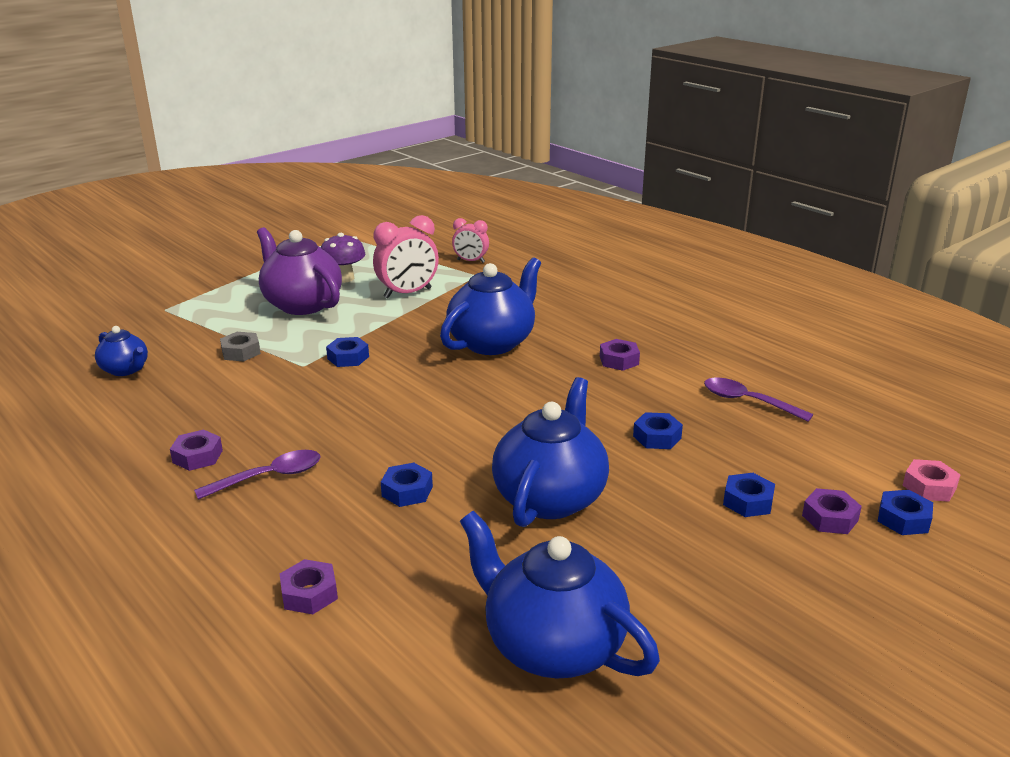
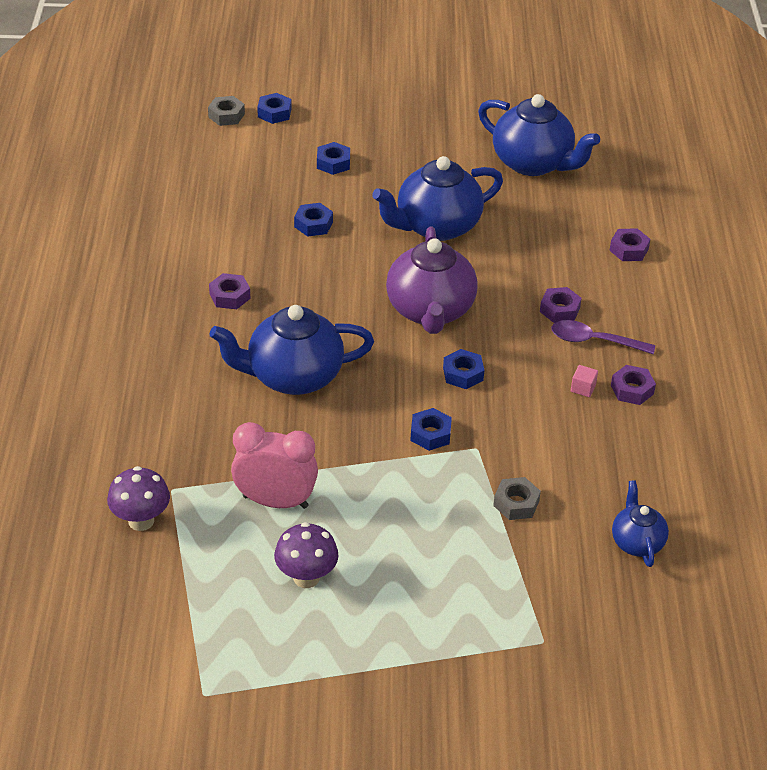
camera: 140 degrees left, 15 degrees up
(248, 436) = (583, 388): none -> pink cube
(302, 304) = (396, 552): purple teapot -> purple teapot (430, 311)
(407, 491) = (515, 279): blue nut -> blue nut (463, 374)
(471, 261) = (141, 521): pink clock -> purple mushroom
(552, 645) = (533, 163): blue teapot -> blue teapot turned 45 degrees counterclockwise
(748, 401) = (211, 212): purple spoon -> none
(830, 518) = (308, 133): purple nut -> purple nut (559, 310)
(929, 487) = (226, 115): pink nut -> grey nut

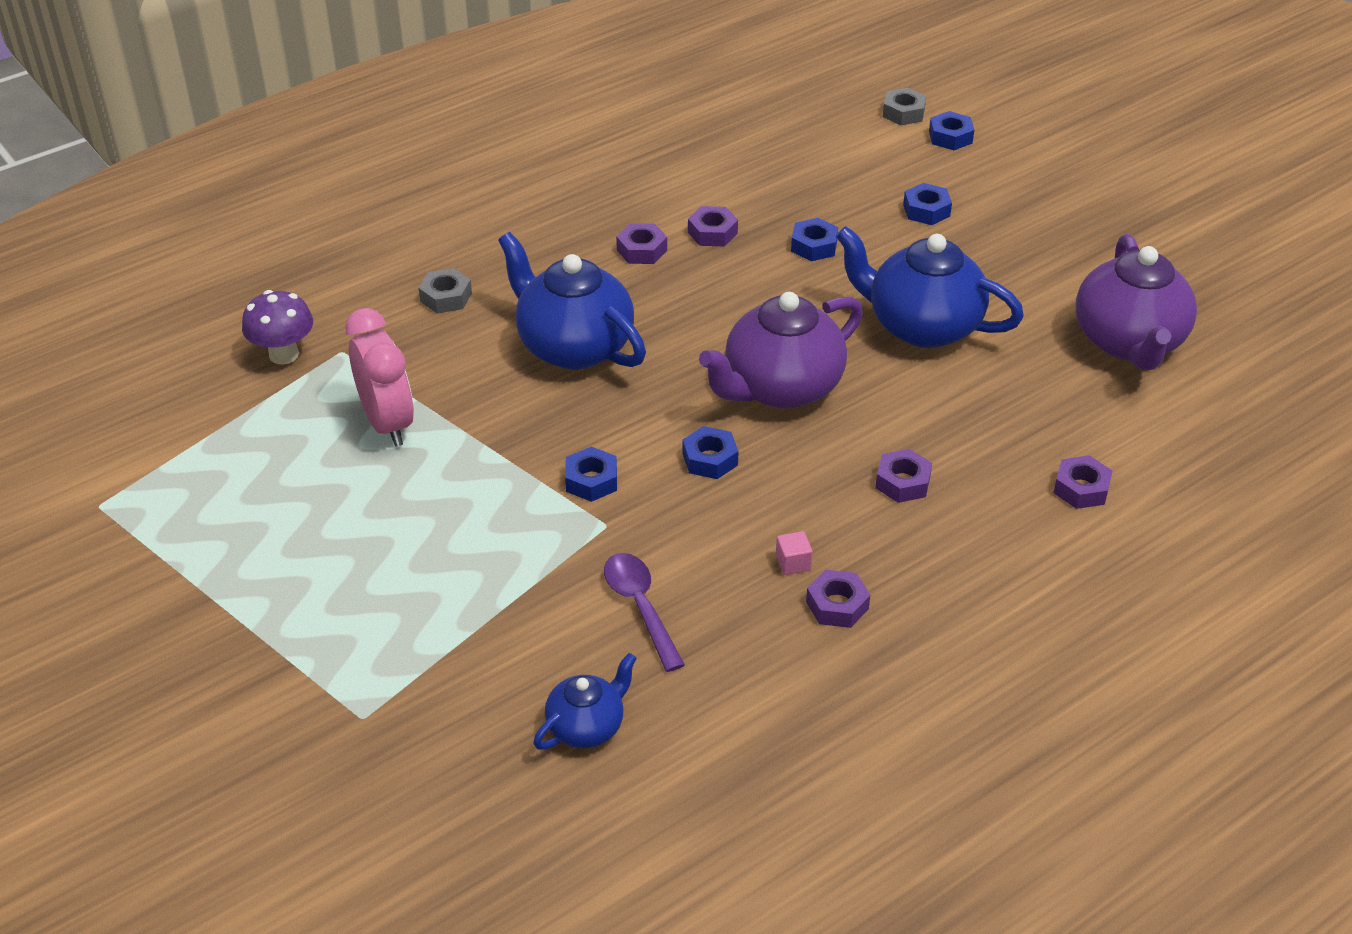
camera: 55 degrees right, 0 degrees up
(249, 257) = (712, 233): none -> purple nut
(306, 577) = (303, 495): purple mushroom -> none
(516, 503) = (552, 596): grey nut -> grey nut (446, 297)
(533, 163) = (1128, 342): blue teapot -> purple teapot
(594, 341) = (883, 535): purple spoon -> purple spoon (640, 607)

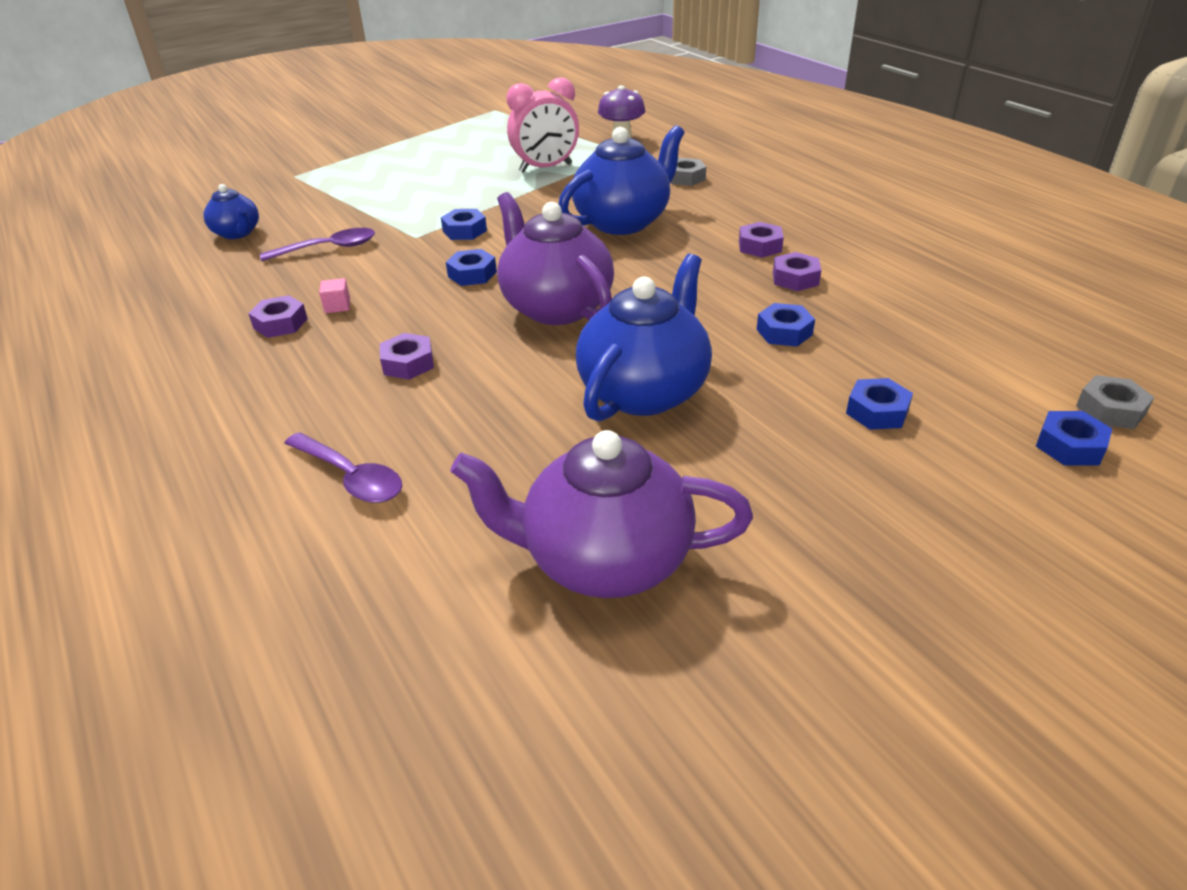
camera: 95 degrees right, 5 degrees down
(1081, 489) = (351, 477): purple nut -> purple spoon

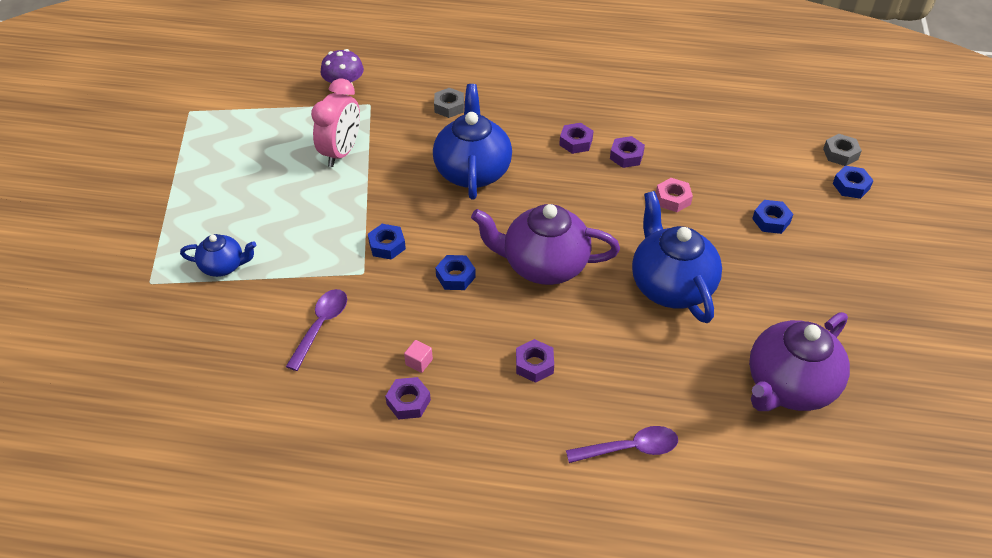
camera: 50 degrees left, 10 degrees up
(237, 233) = (221, 364): blue teapot -> blue teapot (223, 266)
(784, 332) = (673, 199): blue nut -> pink nut

